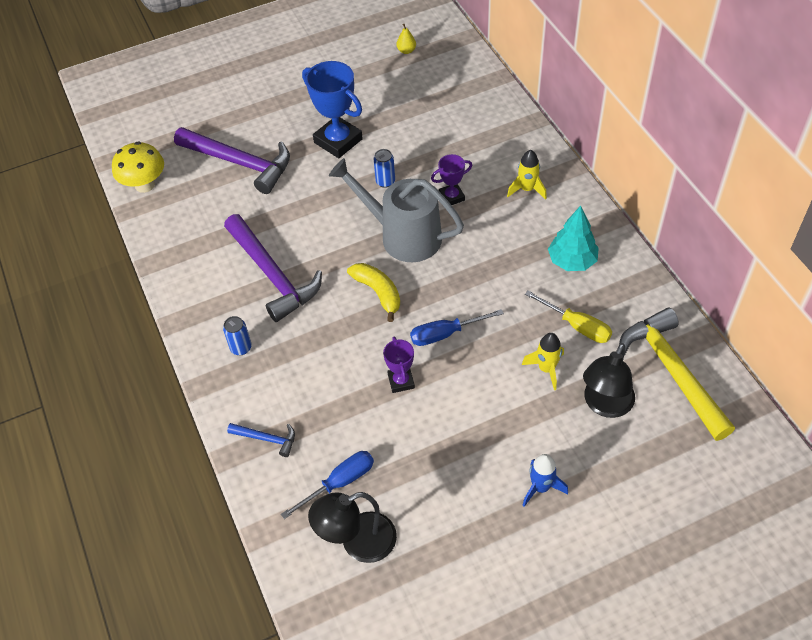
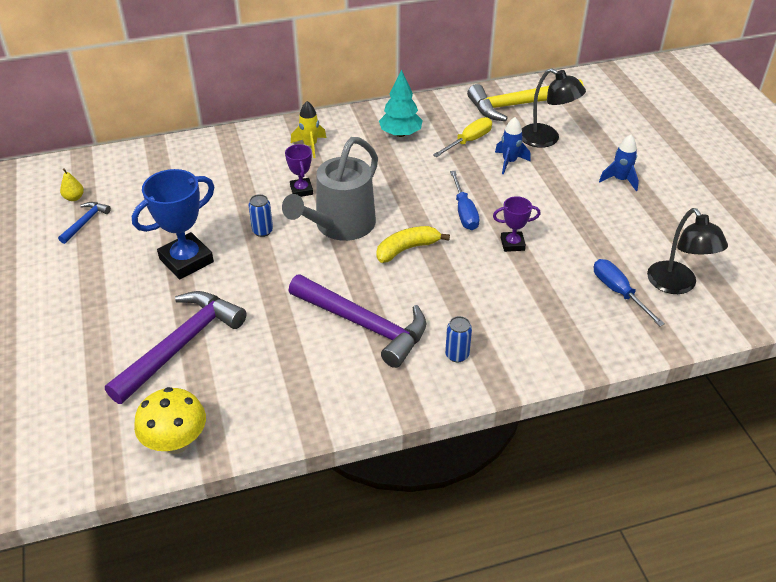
camera: 85 degrees left, 10 degrees down
(266, 439) = (570, 340): blue hammer -> blue hammer (85, 222)
(272, 275) = (364, 325): purple hammer -> purple hammer turned 60 degrees clockwise
(546, 369) = (509, 162): yellow rocket -> blue rocket

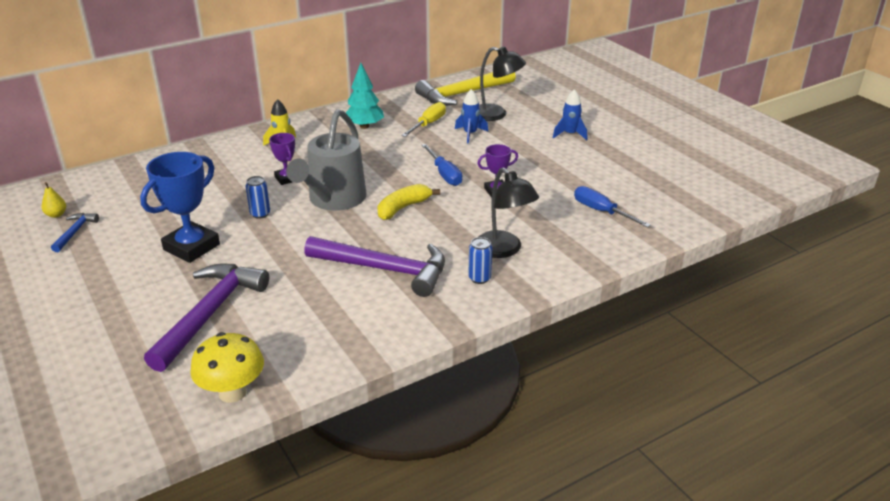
camera: 15 degrees left, 10 degrees down
(677, 285) = (647, 199): black lamp -> black lamp (504, 250)

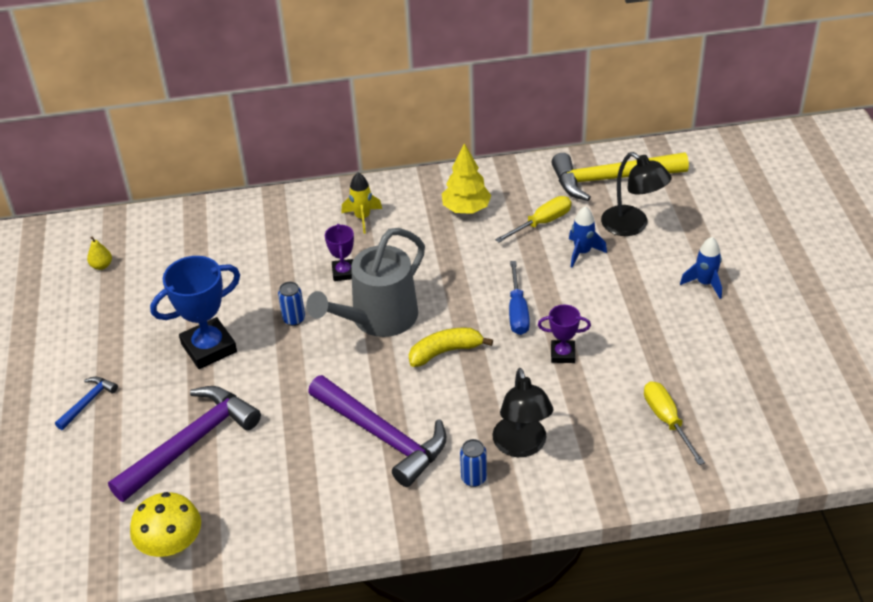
camera: 25 degrees right, 10 degrees up
(75, 232) = (110, 295): blue hammer -> blue hammer (88, 402)
(364, 126) = (466, 209): turquoise tree -> yellow tree
(601, 211) = (667, 420): blue screwdriver -> yellow screwdriver

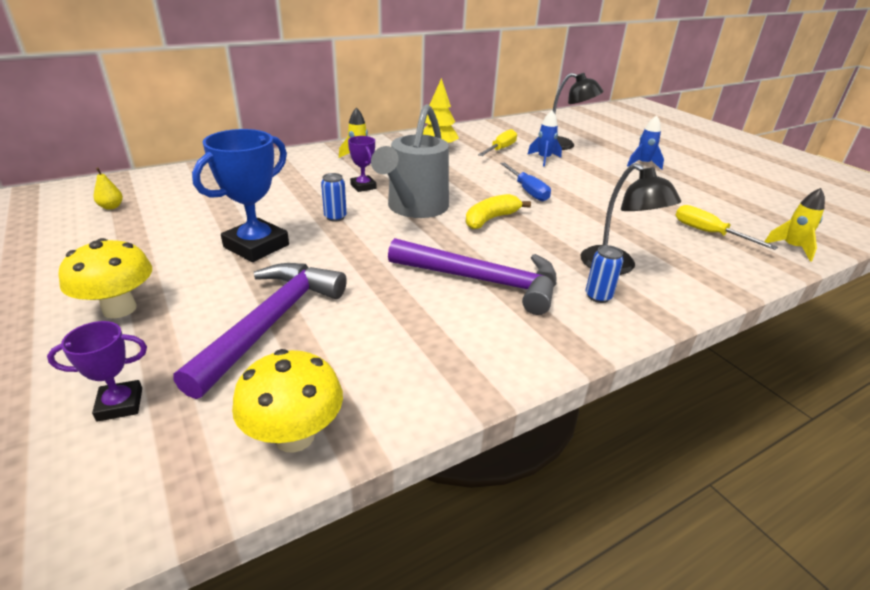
camera: 25 degrees left, 10 degrees down
(88, 402) = (119, 309): blue hammer -> yellow mushroom
(562, 354) = (587, 208): purple trophy -> purple trophy (120, 404)
(611, 179) = (527, 129): yellow hammer -> none
(740, 462) = (791, 248): none -> yellow rocket

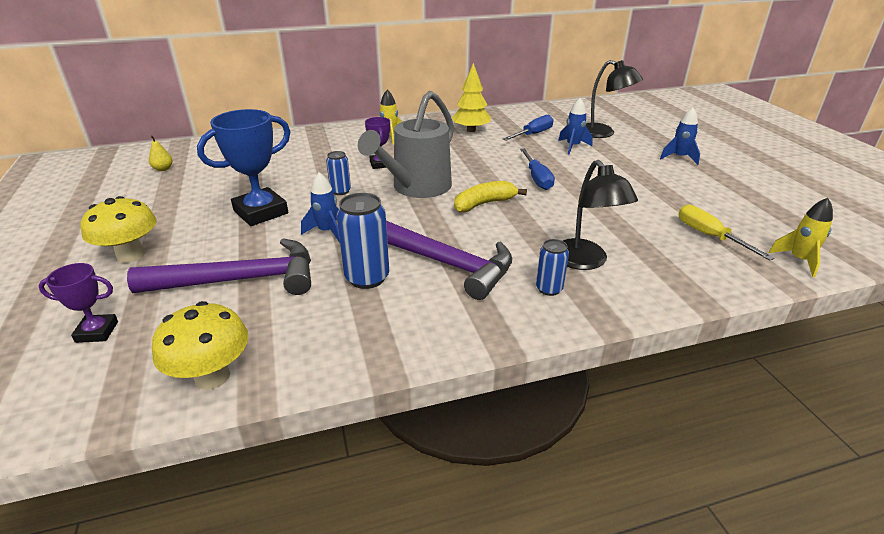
camera: 15 degrees right, 0 degrees up
(271, 323) = (240, 280): purple hammer -> purple hammer turned 45 degrees clockwise
(343, 261) = (327, 232): none -> blue rocket
(412, 305) = (367, 278): none -> blue can
(500, 149) = (533, 134): yellow screwdriver -> blue screwdriver

